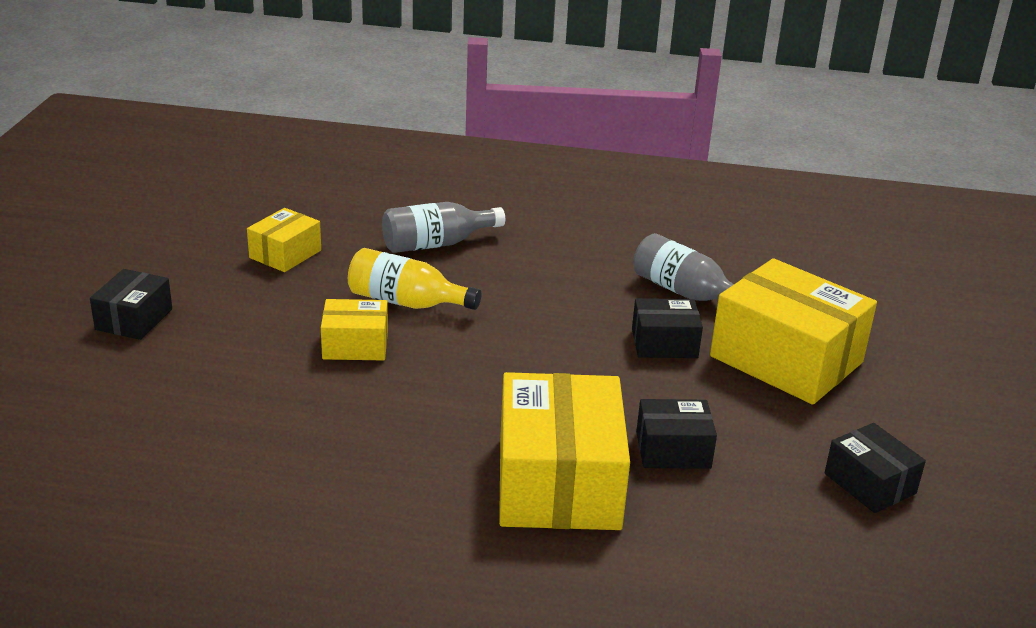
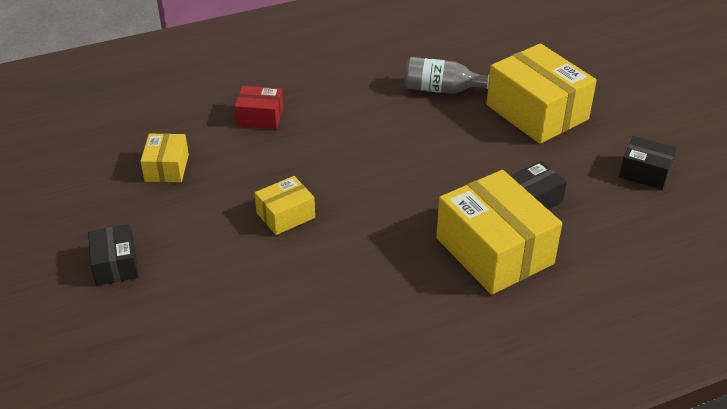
camera: 30 degrees left, 10 degrees up
(406, 302) = (285, 169): yellow bottle -> none
(436, 244) = (260, 117): grey bottle -> red box
(664, 343) = (464, 131): black box -> none
(786, 359) = (536, 112): yellow box -> yellow box turned 45 degrees clockwise

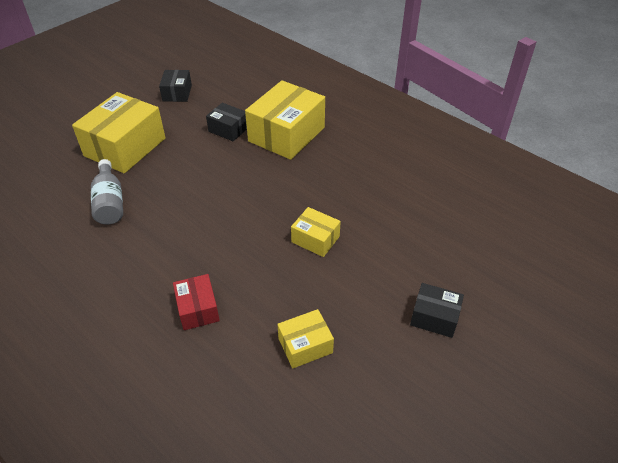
camera: 115 degrees left, 5 degrees up
(115, 265) = (434, 317): black box -> black box turned 60 degrees clockwise

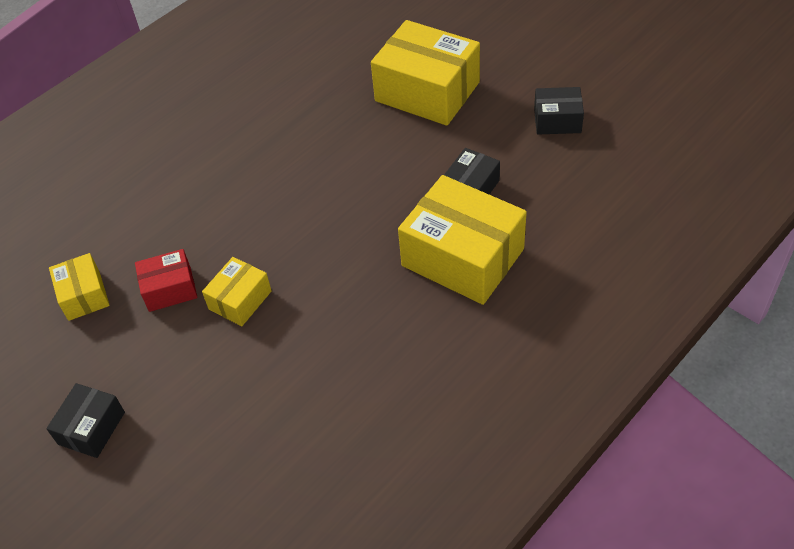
camera: 95 degrees right, 5 degrees up
(110, 202) = (323, 99): grey bottle -> none
(198, 309) = (152, 199): red box -> red box (170, 289)

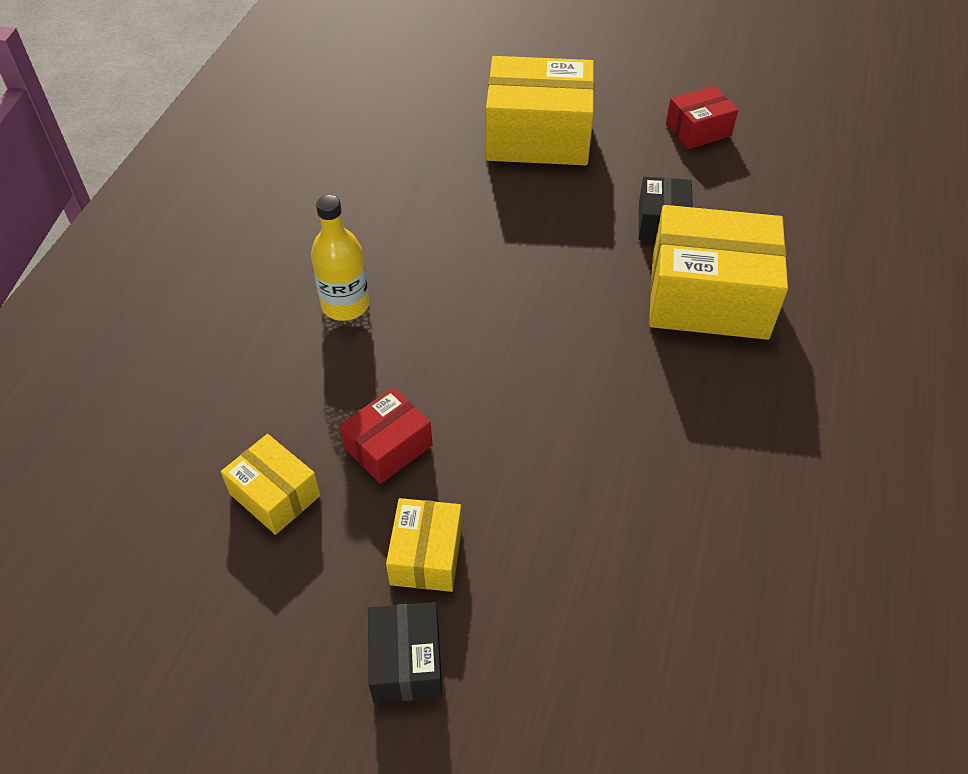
camera: 30 degrees left, 0 degrees up
(207, 182) = (345, 305): none -> yellow bottle
(240, 300) = (489, 429): yellow box -> yellow box (426, 555)
(557, 120) = (698, 130): black box -> red box

